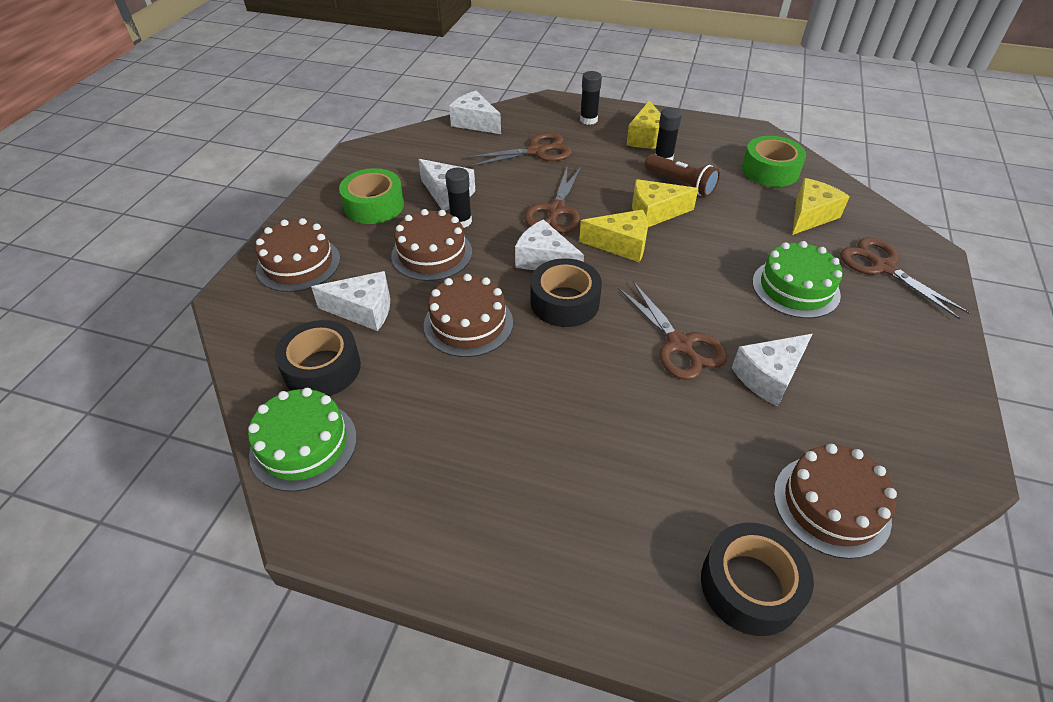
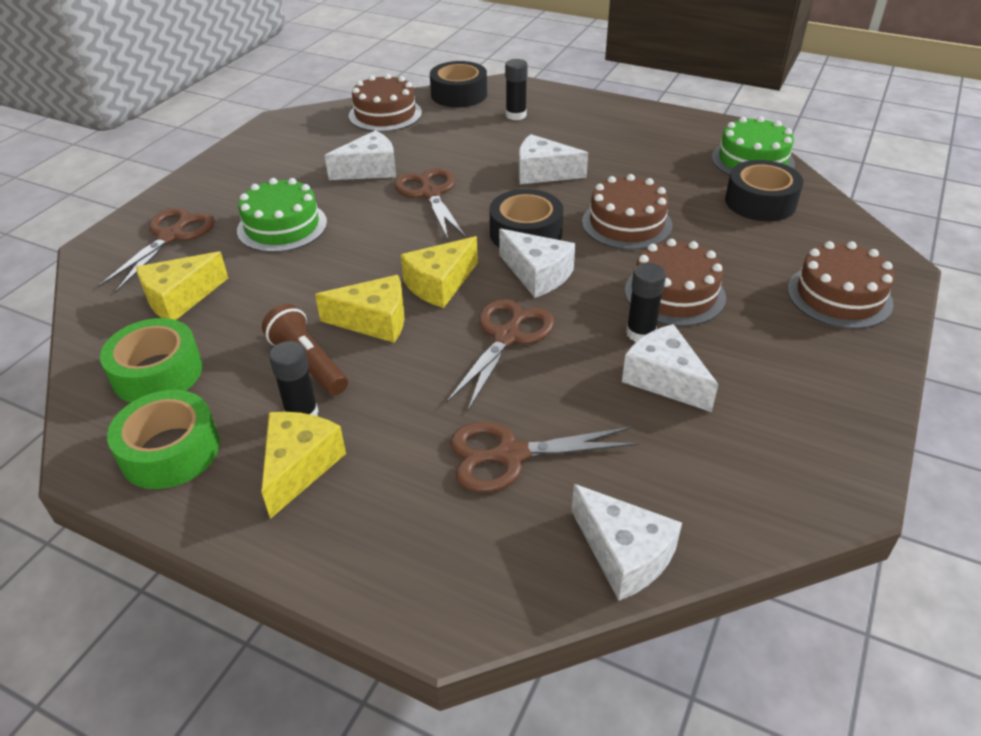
camera: 170 degrees left, 5 degrees down
(363, 310) = (738, 243): white cheese -> white cheese (543, 173)
(374, 205) = (773, 370): green tape -> green tape (170, 451)
(588, 120) = (384, 534): black glue stick -> black glue stick (516, 115)
(621, 244) = (440, 284): yellow cheese -> yellow cheese turned 60 degrees counterclockwise
(883, 267) = (170, 237): brown scissors -> brown scissors turned 135 degrees counterclockwise

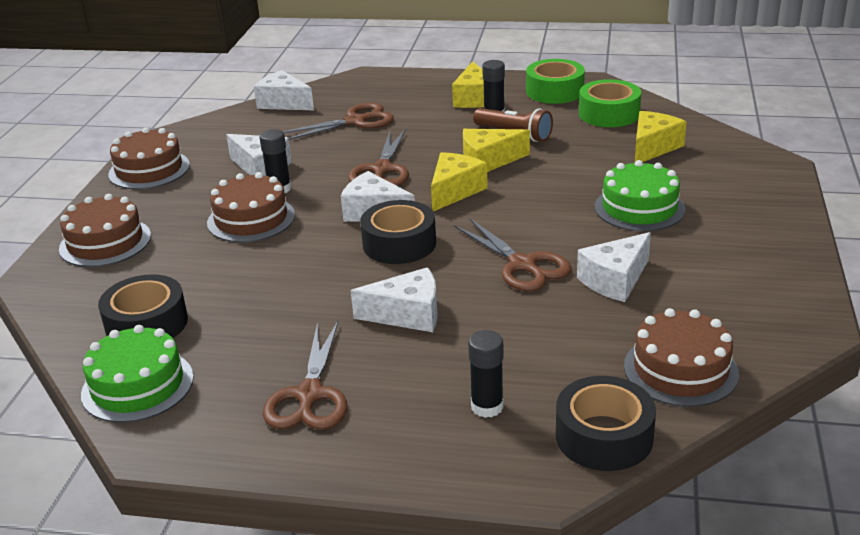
camera: 165 degrees right, 10 degrees down
(170, 237) = (729, 182): brown scissors -> brown scissors (310, 395)
(626, 223) = (298, 271): brown cake -> brown cake (149, 169)

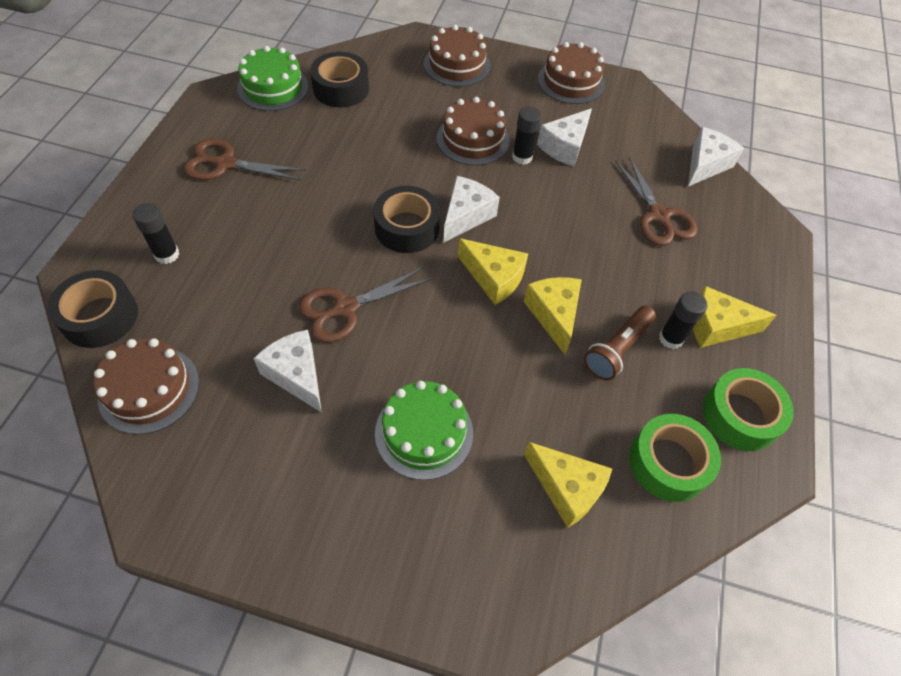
camera: 90 degrees right, 25 degrees up
(382, 169) = (548, 228): brown scissors -> none
(407, 314) = (299, 223): white cheese -> none

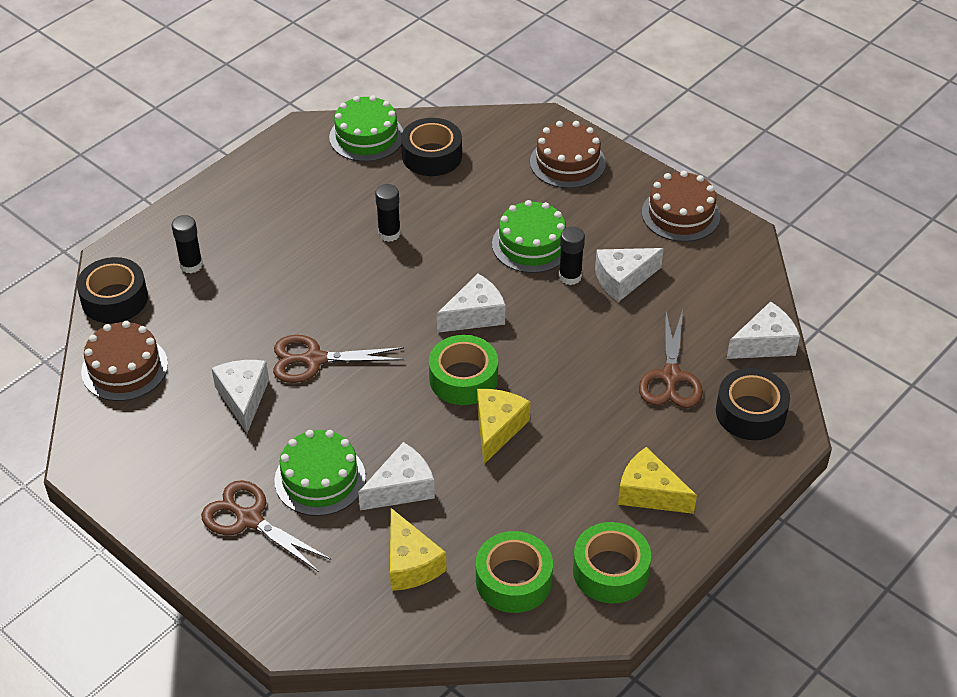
camera: 30 degrees right, 10 degrees down
(225, 164) = (282, 199): brown scissors -> brown scissors (249, 519)
(407, 228) = (412, 308): black tape -> black tape (750, 412)
(473, 139) = (531, 244): brown cake -> green cake
(494, 278) = (463, 378): yellow cheese -> green tape
(507, 410) = (401, 488): none -> white cheese
(617, 349) = (535, 477): brown flashlight -> none
(671, 338) = (595, 487): black glue stick -> black glue stick (389, 234)

